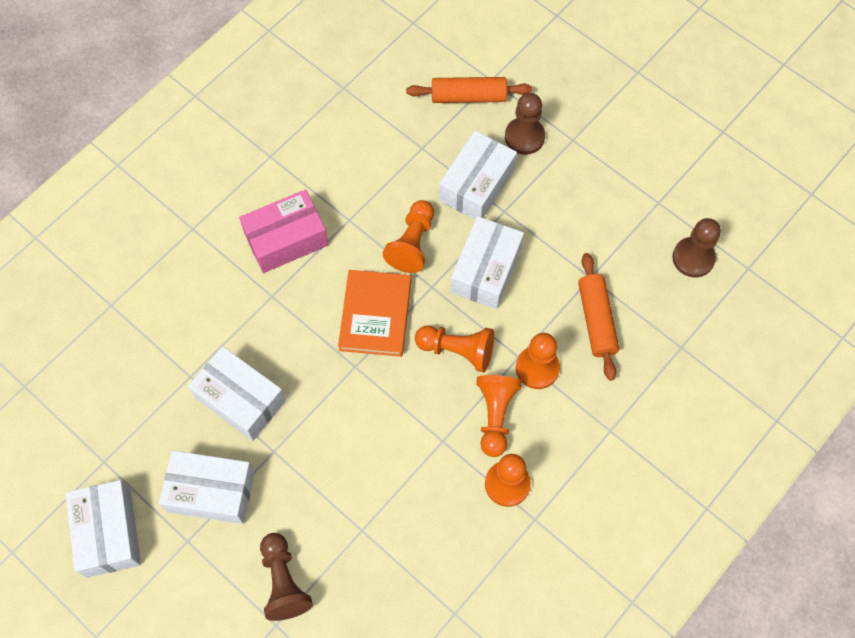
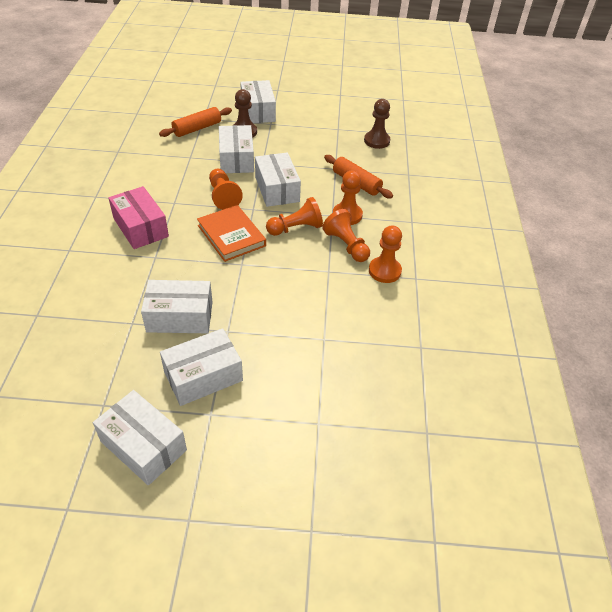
camera: 40 degrees left, 20 degrees down
(283, 582) = (300, 396): brown pawn -> none
(286, 239) = (141, 227): pink box -> pink box turned 60 degrees counterclockwise
(574, 104) = (258, 111): none -> white box

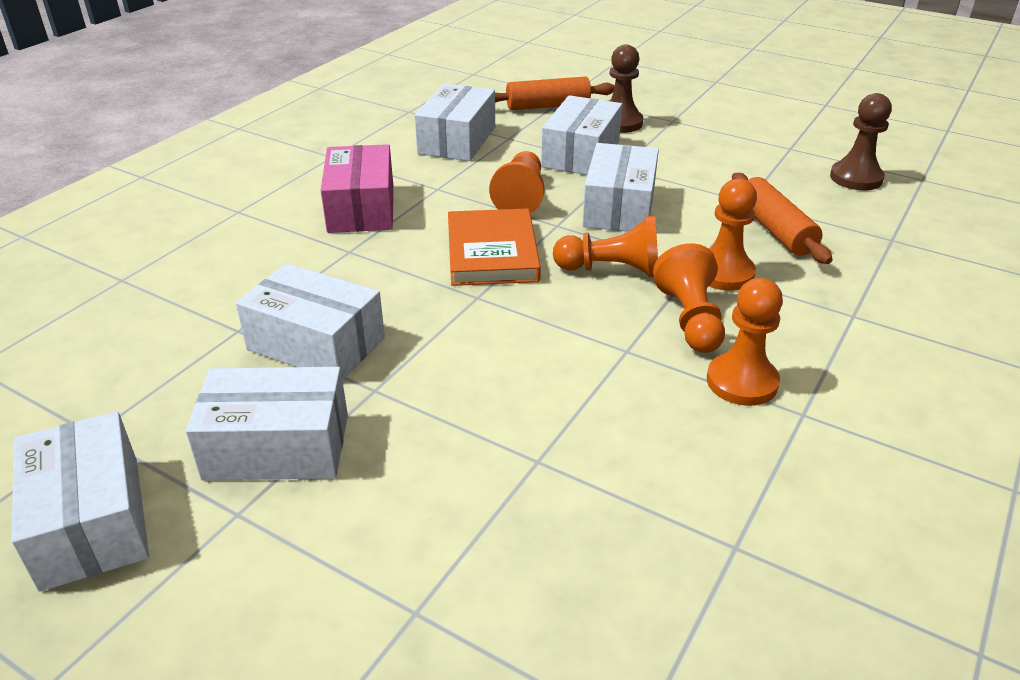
camera: 30 degrees right, 10 degrees down
(258, 111) = (662, 102): white box -> white box (457, 140)

